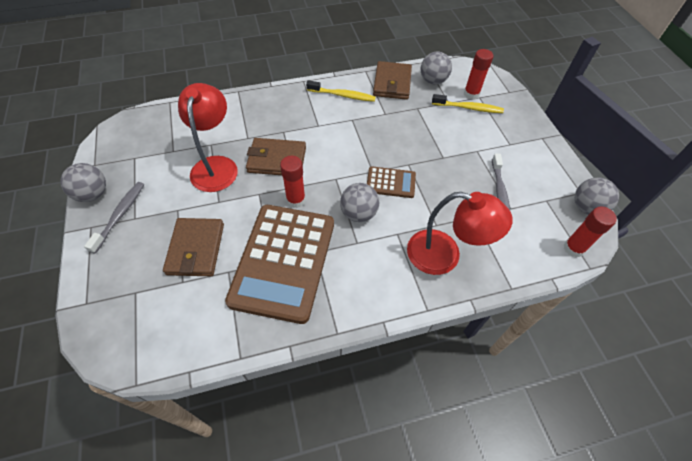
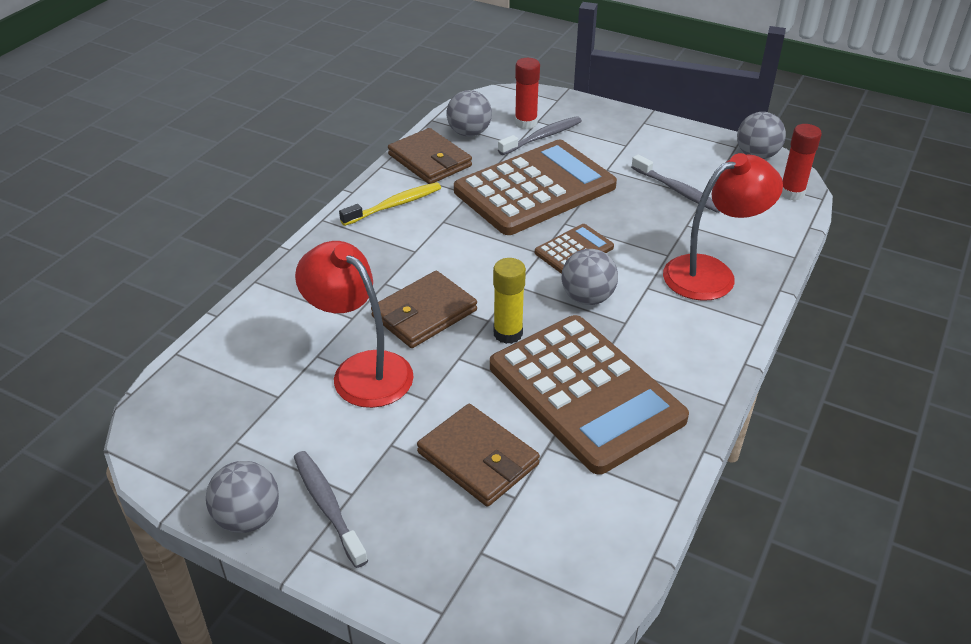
camera: 45 degrees left, 15 degrees down
(296, 200) = (508, 333): red glue stick -> yellow glue stick
(421, 134) = (535, 189): none -> brown calculator
(468, 108) = (542, 137): yellow toothbrush -> grey toothbrush

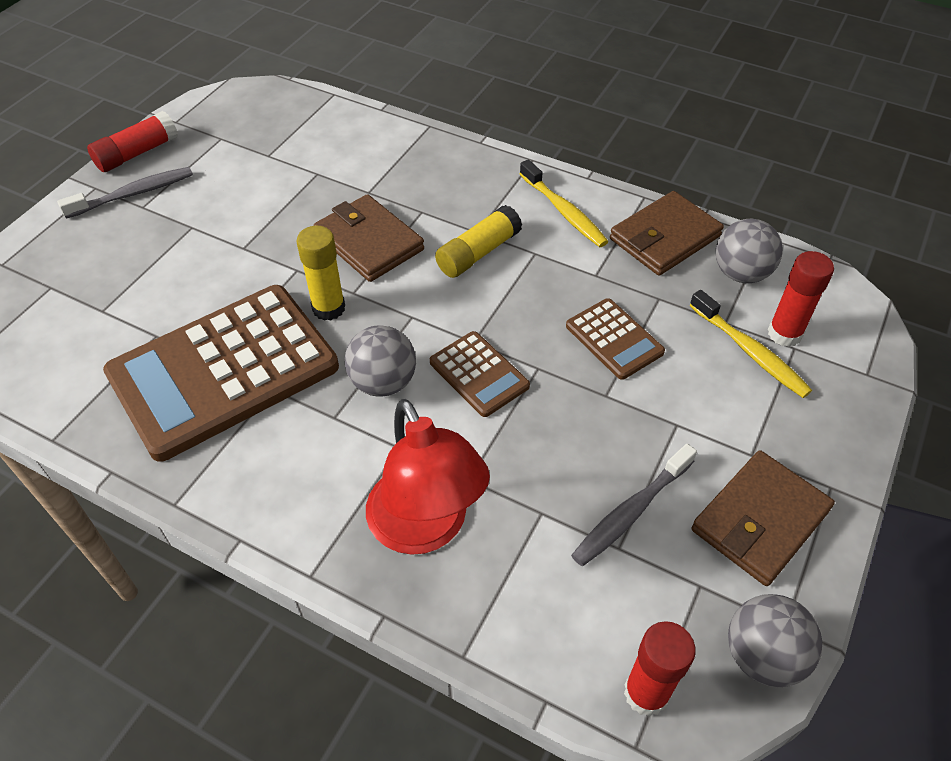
camera: 90 degrees right, 10 degrees up
(248, 518) = (137, 153): grey ball -> red glue stick
(361, 370) = (292, 203): red lamp -> none
(442, 250) = (478, 253): none -> yellow glue stick
(478, 458) = (156, 284): brown wallet -> brown wallet (760, 520)
(535, 189) = (614, 339): brown calculator -> brown calculator, size x0.46
(542, 137) = (750, 351): grey toothbrush -> yellow toothbrush

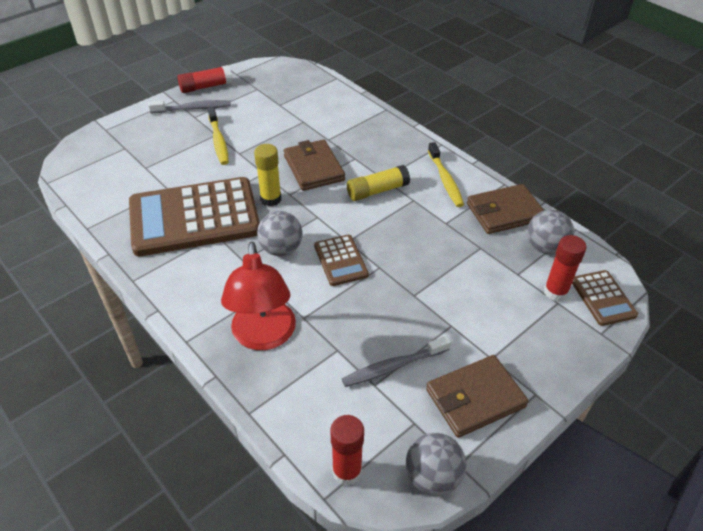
camera: 20 degrees right, 5 degrees down
(614, 339) = (437, 264): brown calculator -> brown calculator (603, 298)
(750, 351) = (525, 296): yellow toothbrush -> yellow toothbrush (218, 141)

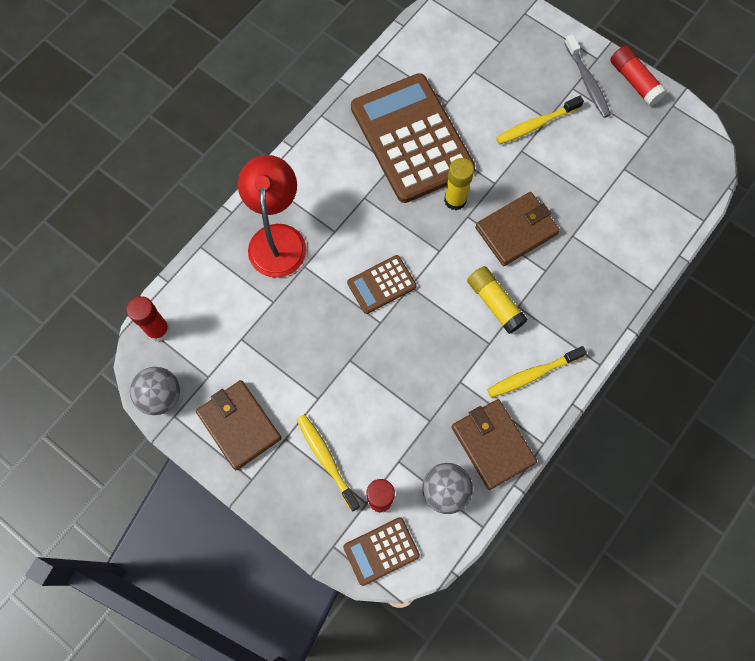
camera: 80 degrees right, 25 degrees up
(264, 337) = (277, 238): red lamp -> red lamp turned 105 degrees clockwise
(281, 249) = (385, 227): grey ball -> none
(393, 367) = (262, 352): grey toothbrush -> none
(515, 327) = (326, 460): none -> yellow toothbrush

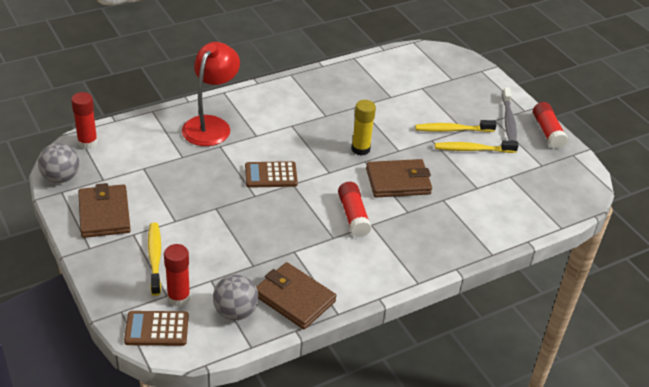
camera: 20 degrees right, 30 degrees down
(411, 138) = (349, 107): brown calculator -> none
(492, 444) = (294, 298): brown wallet -> brown wallet turned 45 degrees counterclockwise
(495, 303) = (353, 216): yellow glue stick -> red glue stick
(532, 374) = (356, 268): yellow toothbrush -> yellow toothbrush (473, 149)

